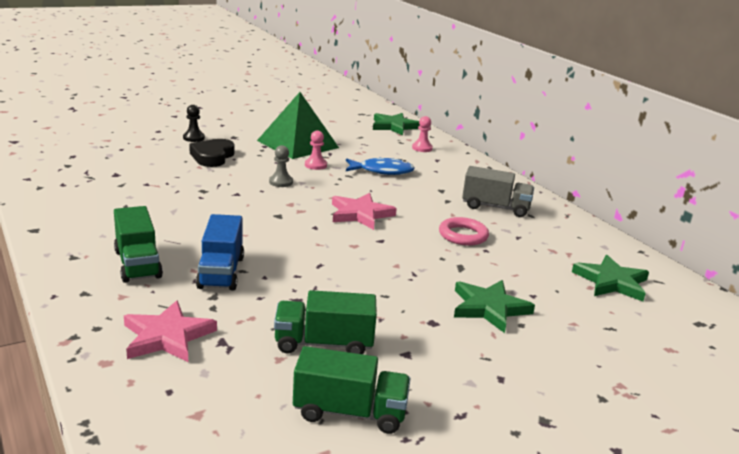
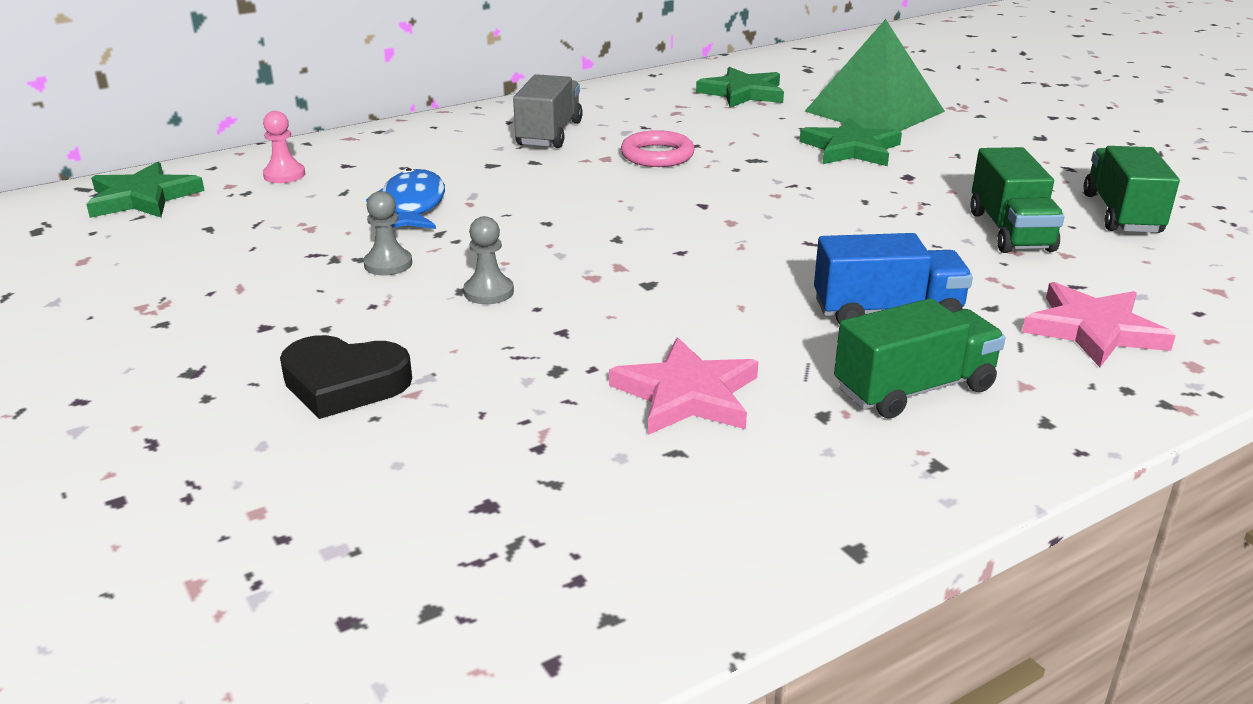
camera: 90 degrees left, 5 degrees up
(193, 138) = (194, 429): black pawn -> none
(297, 144) = (253, 289): green pyramid -> green pyramid (874, 111)
(315, 165) = (388, 264): pink pawn -> grey pawn
(360, 214) = (613, 219): pink star -> pink star (686, 394)

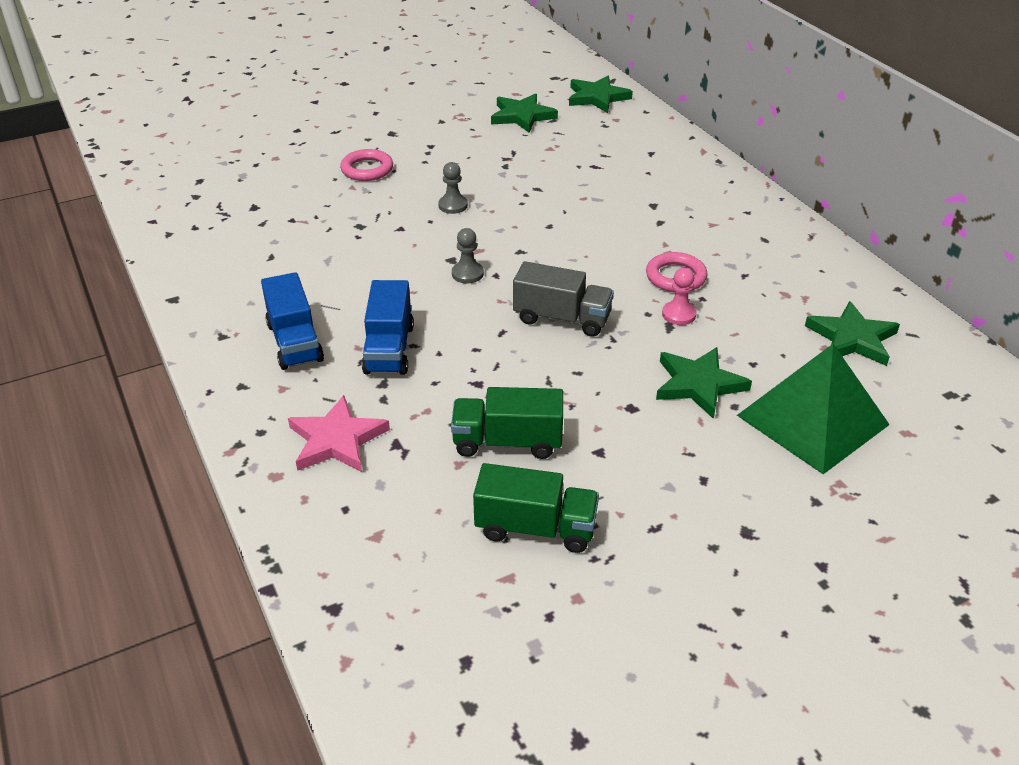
camera: 95 degrees right, 10 degrees up
(181, 252) = (522, 116): none -> green star
(284, 175) = (632, 134): pink pawn -> pink pawn (678, 314)
(344, 384) = (367, 169): black heart -> pink ring
(388, 264) = (495, 174): grey pawn -> grey pawn (467, 274)
(412, 206) = (579, 178): blue fish -> none
(549, 134) = (720, 229): grey truck -> grey truck (562, 318)
(686, 394) = (320, 263): pink star -> none
(914, 389) = (295, 342): green truck -> blue truck

